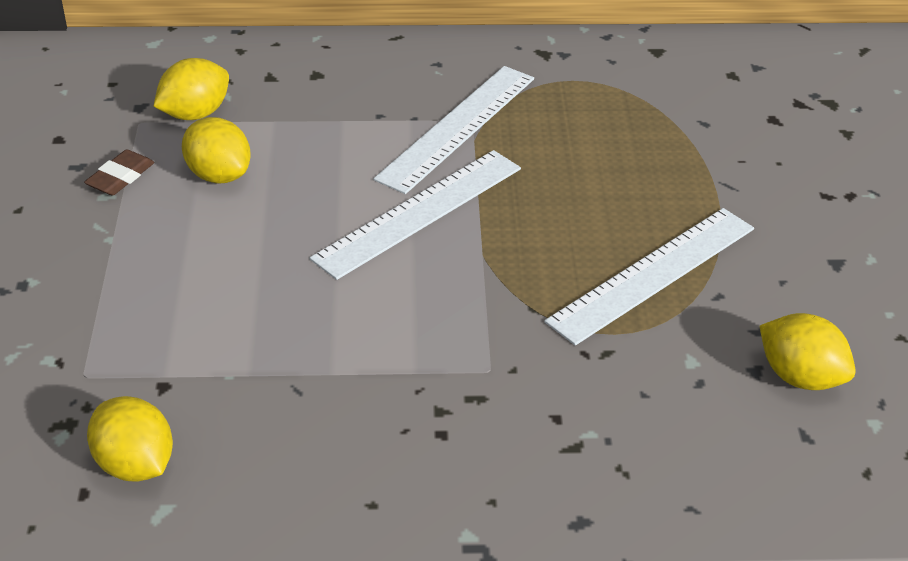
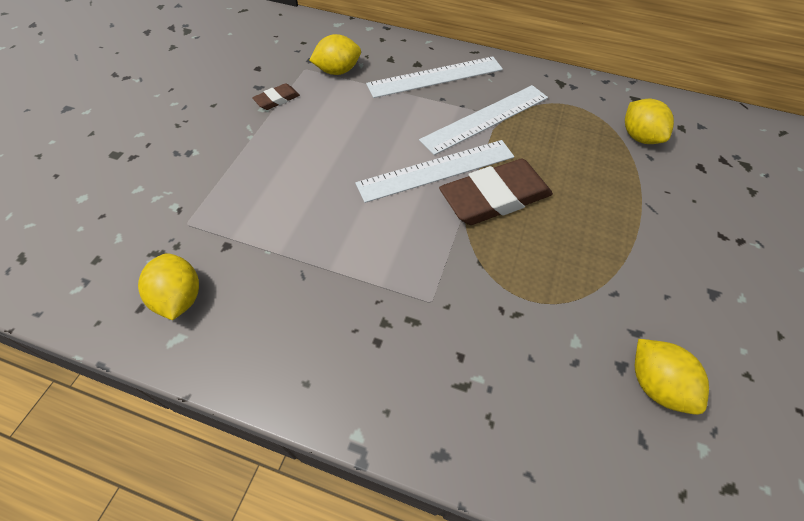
camera: 20 degrees right, 15 degrees up
(219, 175) = (331, 113): yellow lemon -> yellow lemon (639, 137)
(517, 226) = (495, 197): none -> brown eraser
(653, 274) = (573, 261): white ruler -> white ruler (435, 77)

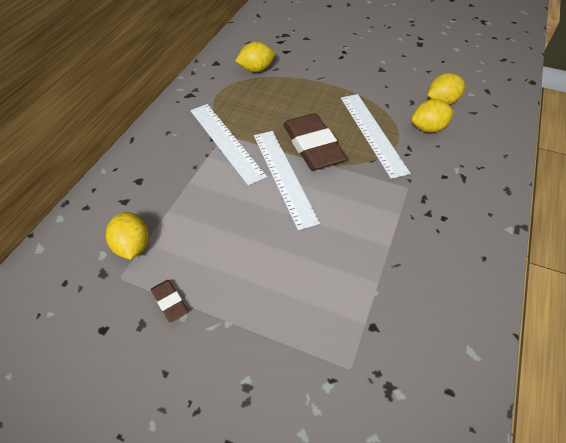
camera: 85 degrees left, 5 degrees down
(180, 298) = (433, 357): yellow lemon -> yellow lemon (428, 128)
(435, 77) = (163, 169): white ruler -> white ruler (373, 133)

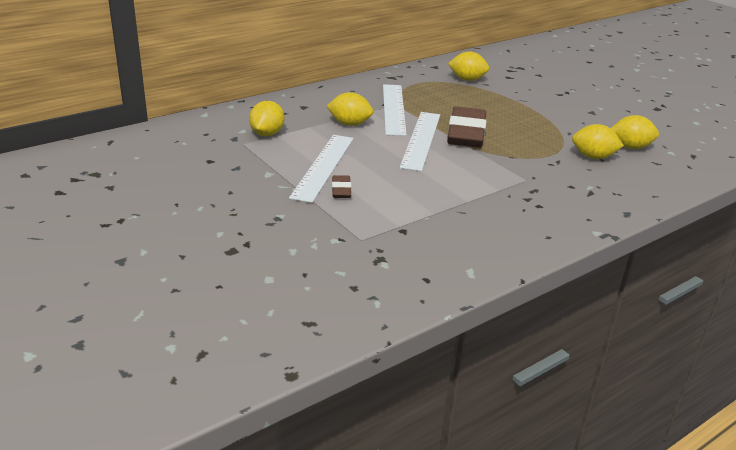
camera: 30 degrees right, 20 degrees down
(170, 302) = (265, 165): brown eraser -> brown eraser (341, 190)
(203, 186) = (349, 124): none -> yellow lemon
(373, 133) = (532, 143): white ruler -> white ruler (324, 167)

